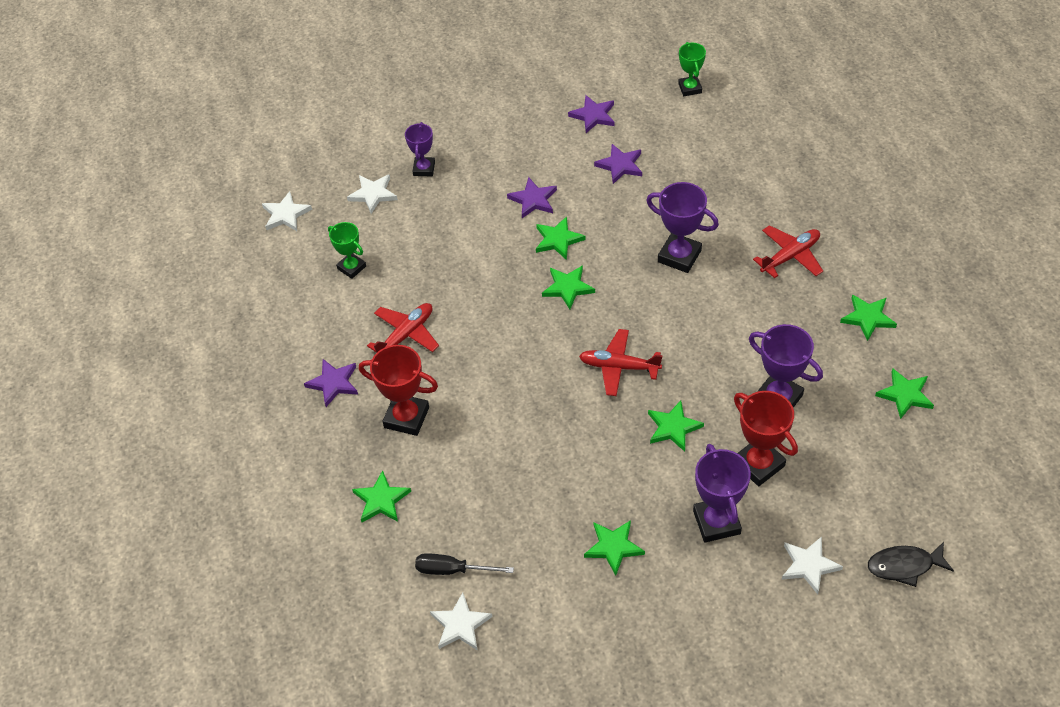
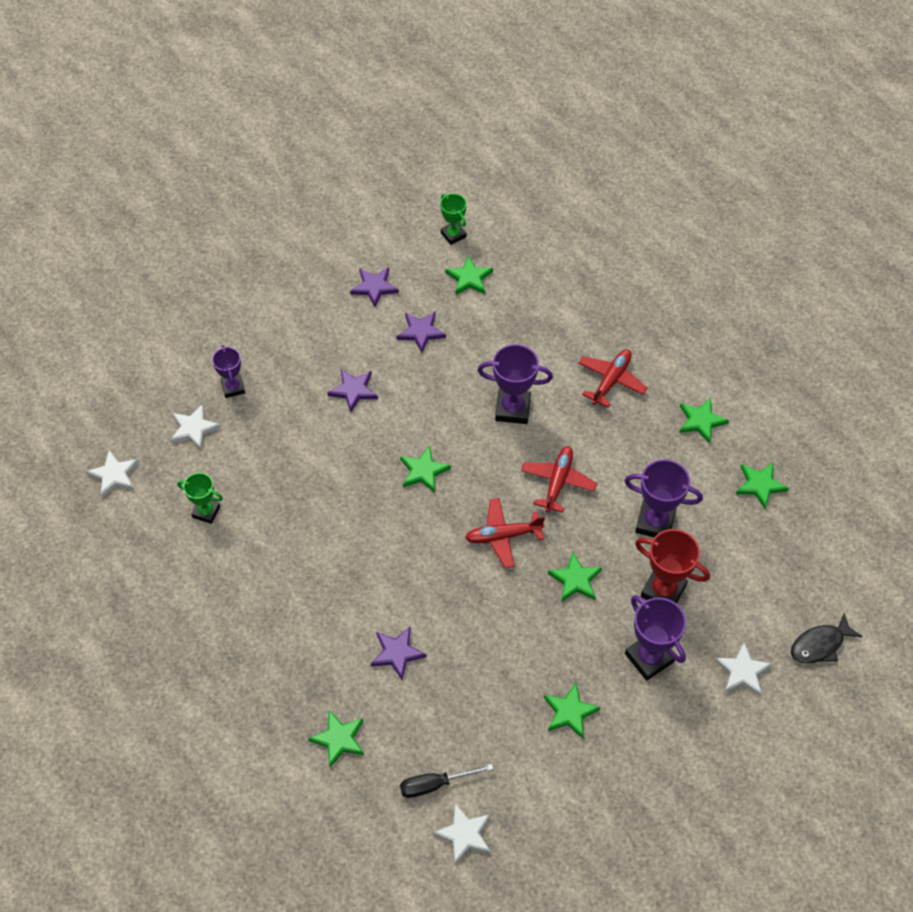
camera: 25 degrees left, 5 degrees up
(333, 383) = (241, 637): purple star -> purple star (397, 653)
(406, 335) = (290, 565): red plane -> red plane (558, 482)
(406, 417) = (327, 649): red trophy -> none
(558, 240) = (394, 425): green star -> green star (469, 278)

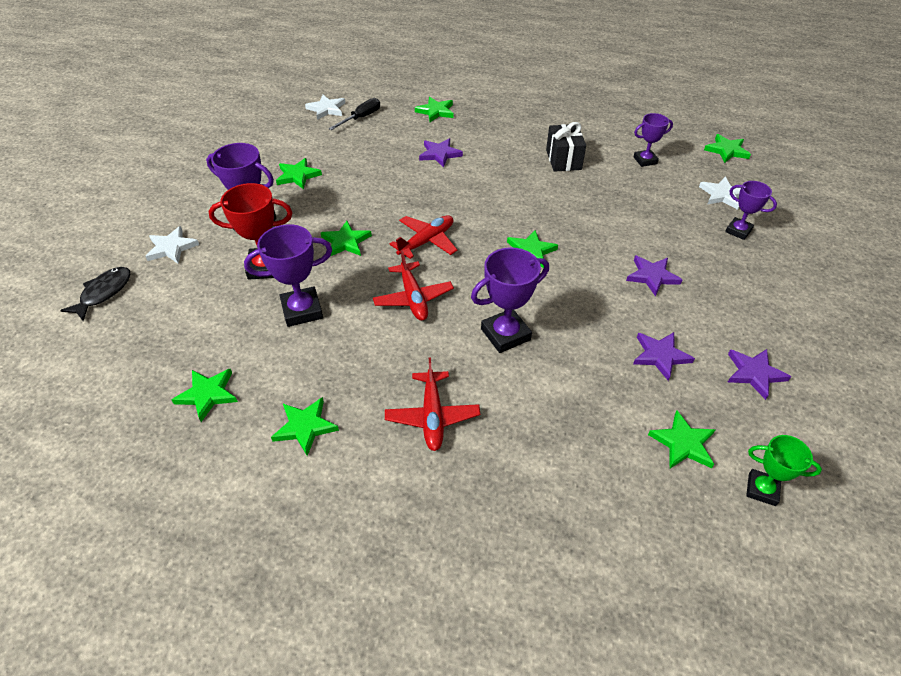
camera: 145 degrees right, 10 degrees down
(114, 475) = (726, 150): white star -> green star
(206, 512) = (645, 160): green trophy -> purple trophy
(282, 563) = (563, 160): none -> black gift

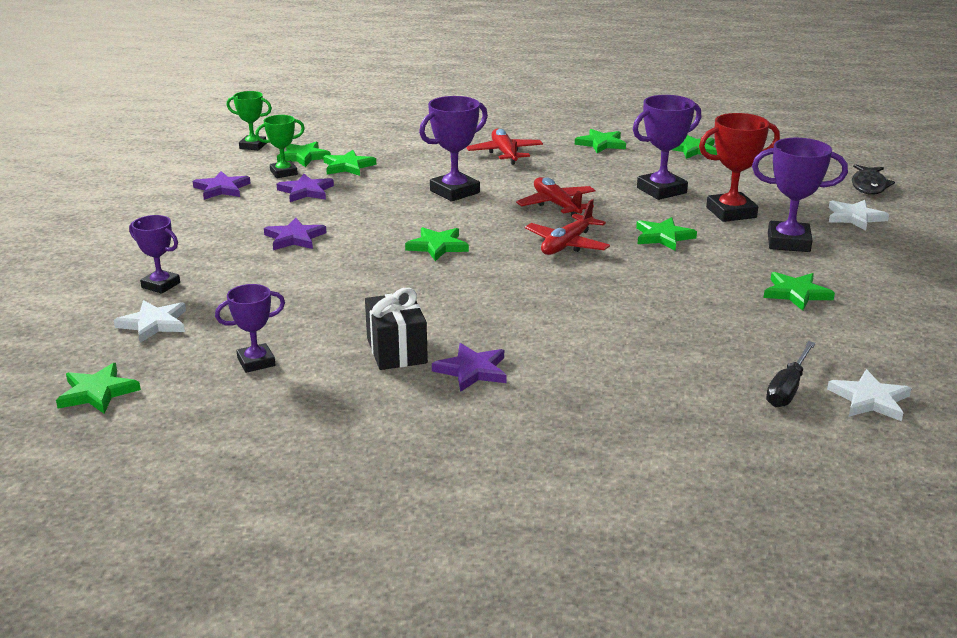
camera: 170 degrees right, 20 degrees down
(435, 111) = (656, 416): green star -> green star (348, 166)
(440, 154) = (605, 340): purple star -> purple star (472, 370)
(696, 402) = (283, 173): none -> green trophy

